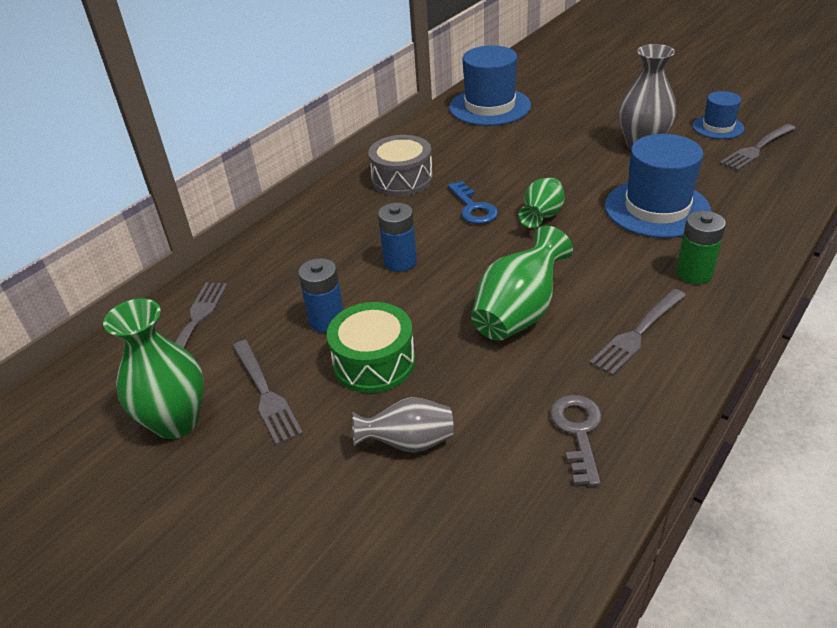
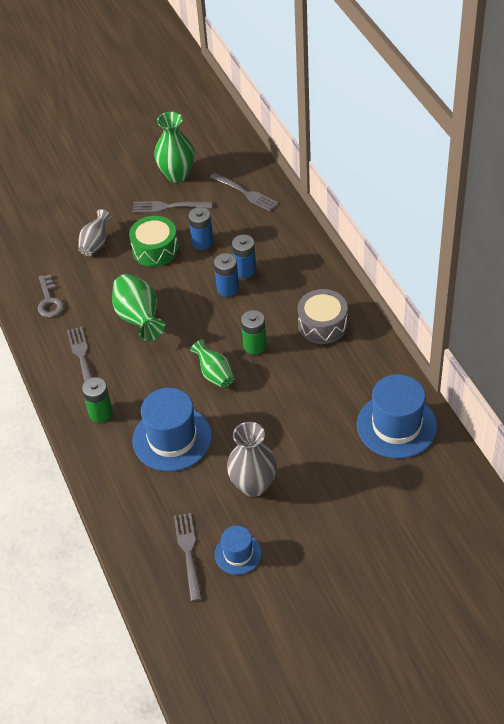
camera: 120 degrees right, 10 degrees up
(356, 261) = (245, 270): none -> blue battery
(473, 208) = (255, 346): blue key -> green battery
(578, 432) = (49, 301): grey key -> grey key turned 45 degrees clockwise

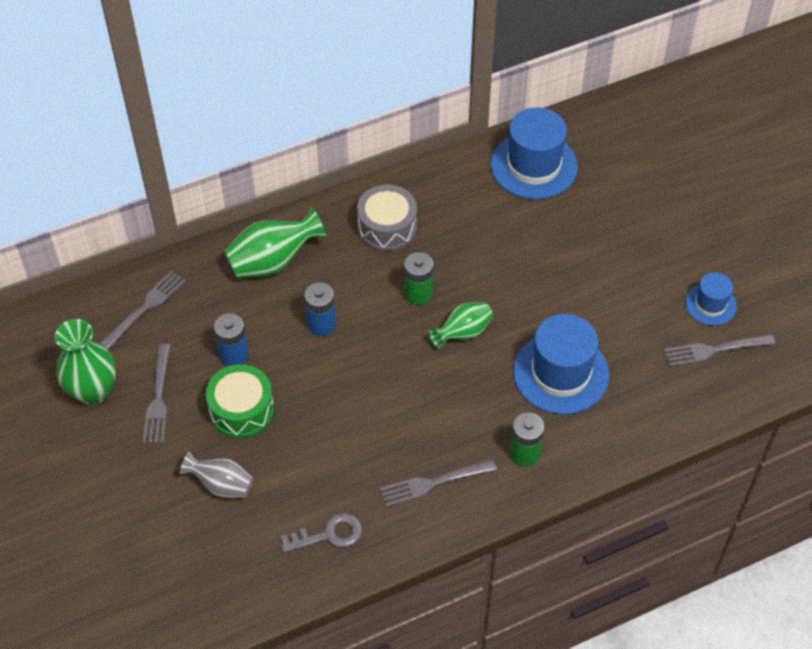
camera: 95 degrees left, 5 degrees up
(139, 319) = (368, 420): green vase -> green vase (273, 262)
(245, 270) = (290, 306): blue battery -> none
(253, 485) = (621, 292): grey vase -> none

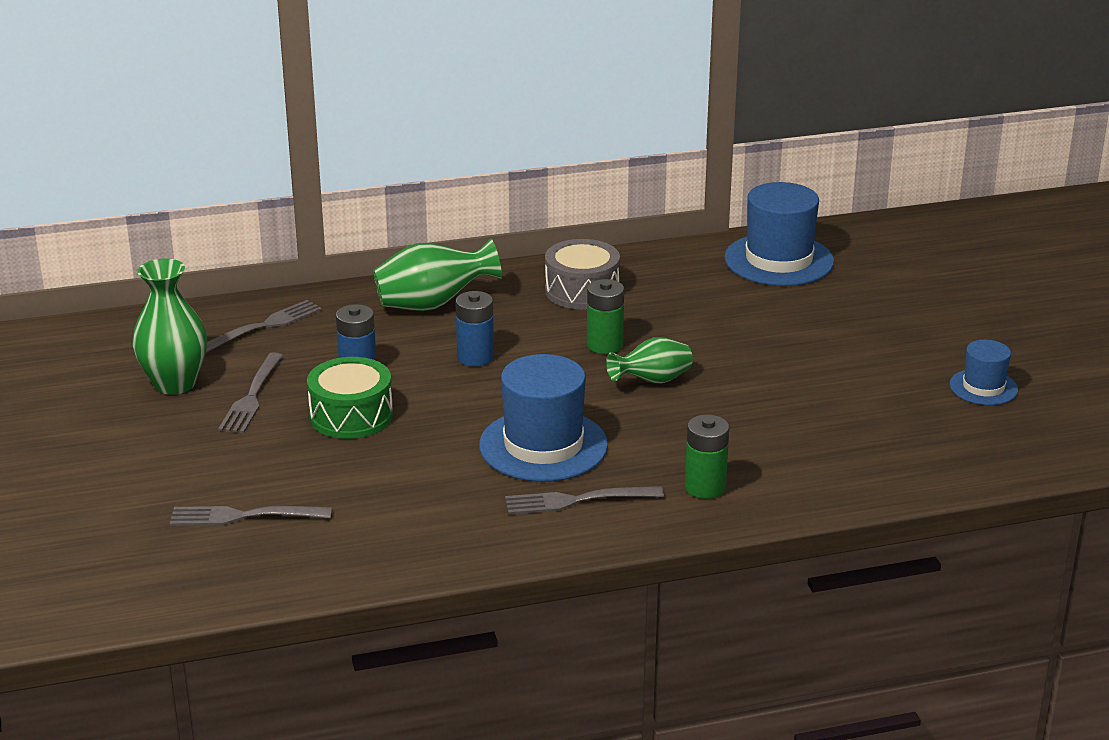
camera: 10 degrees right, 25 degrees down
(221, 485) = (302, 474): grey vase -> none
(329, 535) = (425, 530): grey key -> none
(560, 373) = (771, 425): blue hat -> blue hat (543, 445)
(715, 349) = (983, 425): grey fork -> grey fork (245, 516)

